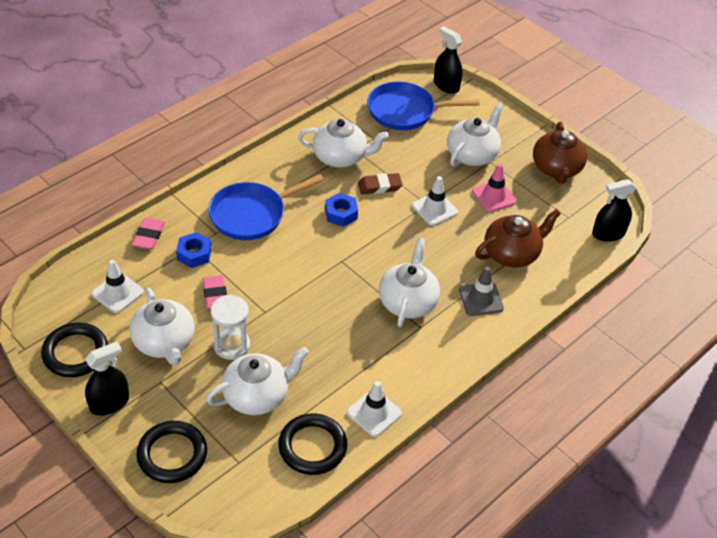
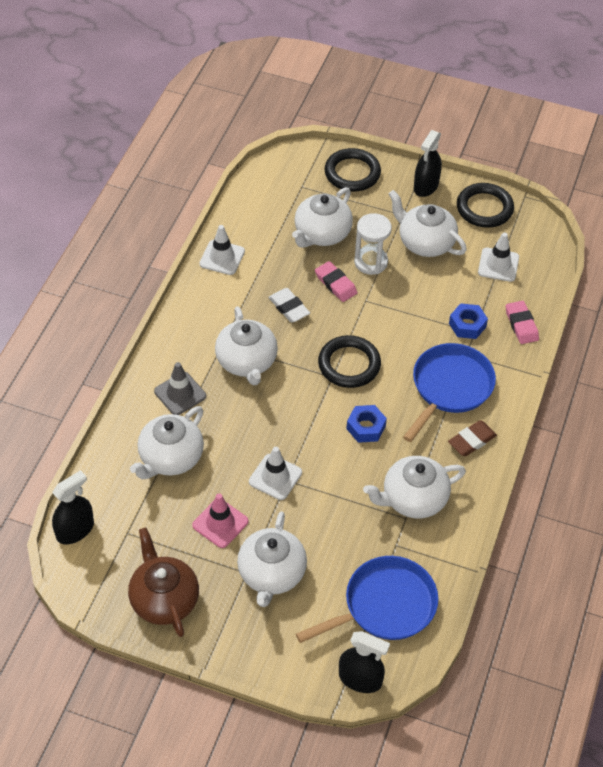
camera: 155 degrees right, 5 degrees up
(215, 294) = (418, 297): pink eraser -> pink eraser (335, 284)
(312, 447) = (254, 216): black ring -> black ring (349, 364)
(339, 334) = (289, 307): none -> white eraser
(379, 186) = (348, 479): brown eraser -> brown eraser (472, 441)
(512, 253) = (170, 458): brown teapot -> white teapot

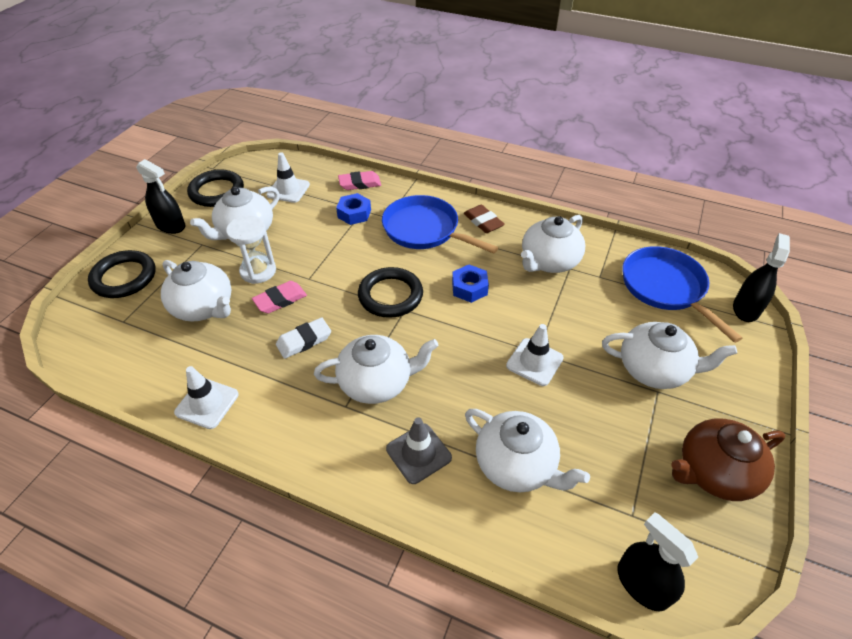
camera: 85 degrees left, 5 degrees down
(220, 523) = (601, 414): pink traffic cone -> none
(413, 499) = (549, 262): white teapot -> white teapot turned 60 degrees clockwise

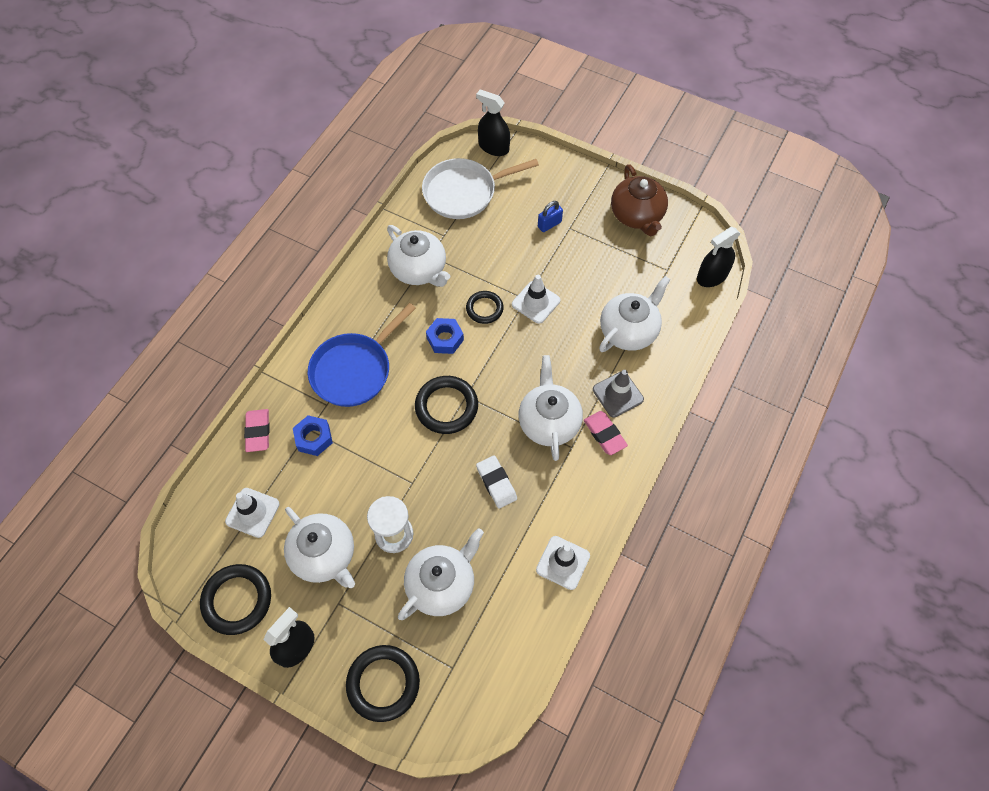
camera: 85 degrees left, 15 degrees up
(280, 300) = (440, 508): pink eraser -> pink eraser (604, 434)
(483, 222) = (351, 315): brown eraser -> none
(514, 316) = (484, 309): none -> black ring
(654, 369) = (549, 224): white teapot -> blue padlock
(665, 288) = (464, 192): blue pan -> white pan

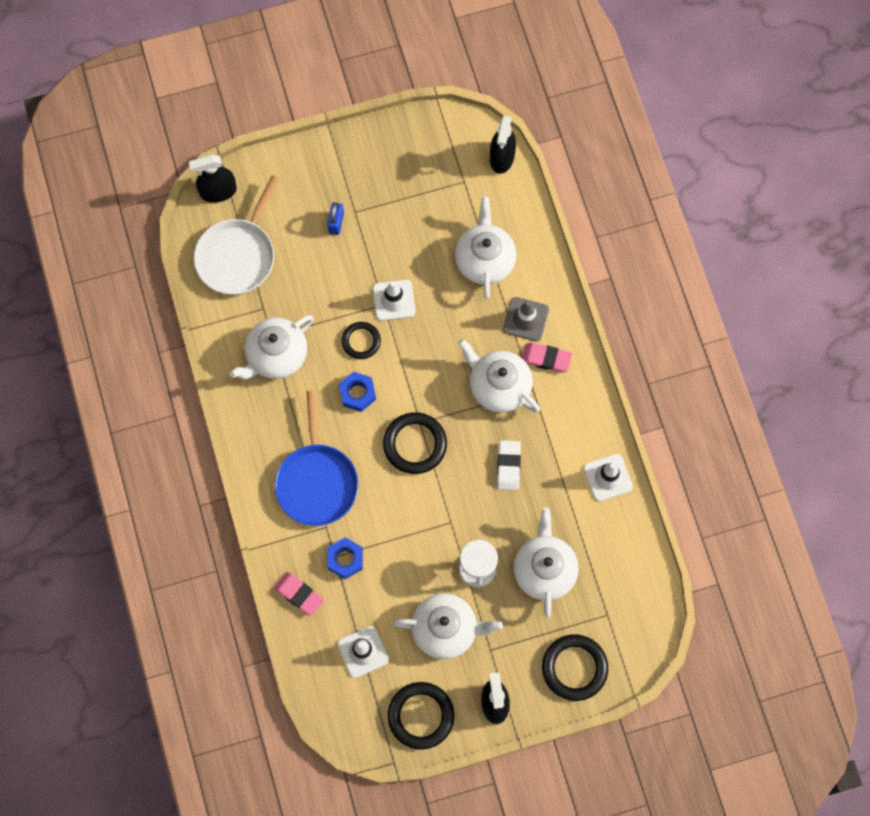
camera: 45 degrees left, 10 degrees up
(419, 270) = (276, 356): white teapot -> white teapot turned 135 degrees clockwise
(496, 483) = (508, 466): white eraser -> white eraser turned 75 degrees clockwise
(637, 215) = (396, 153): brown teapot -> none

